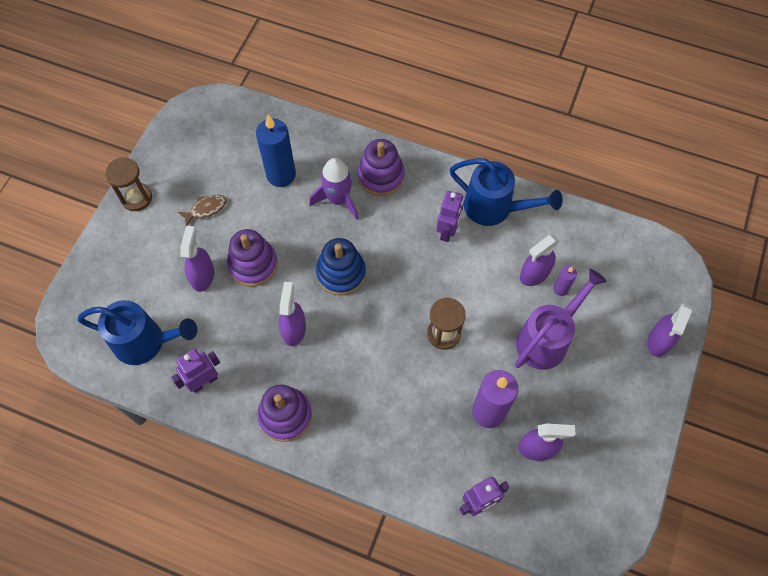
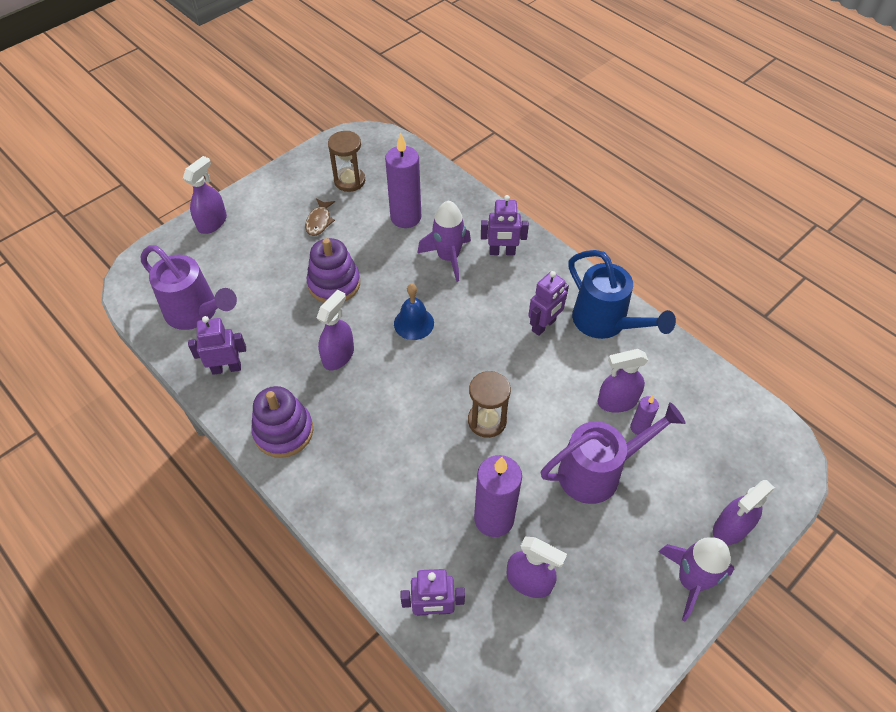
camera: 25 degrees right, 10 degrees down
(136, 198) = (264, 190): brown hourglass -> brown hourglass (349, 181)
(146, 342) = (196, 313): blue watering can -> purple watering can
(202, 276) = (282, 276): purple spray bottle -> purple spray bottle (212, 222)
(206, 209) = (319, 221): brown fish -> brown fish turned 105 degrees clockwise
(281, 175) = (405, 217): blue candle -> purple candle
(341, 273) = (414, 323): blue stacking toy -> blue bell
(381, 176) = (502, 252): purple stacking toy -> purple robot
(649, 394) = (690, 581): none -> purple rocket

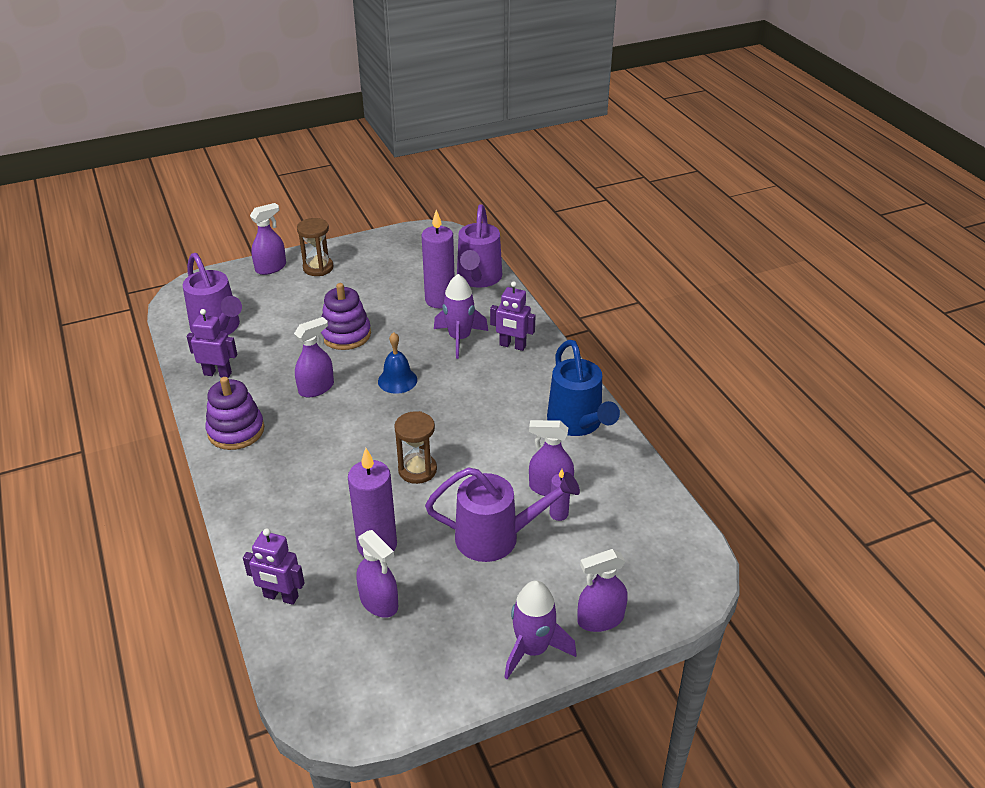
camera: 20 degrees right, 15 degrees down
(319, 221) = (361, 286): brown fish -> none
(349, 181) = (407, 262): brown hourglass -> brown hourglass (318, 268)
(429, 183) = (478, 279): none -> purple watering can
(544, 325) = (516, 411): purple robot -> none

